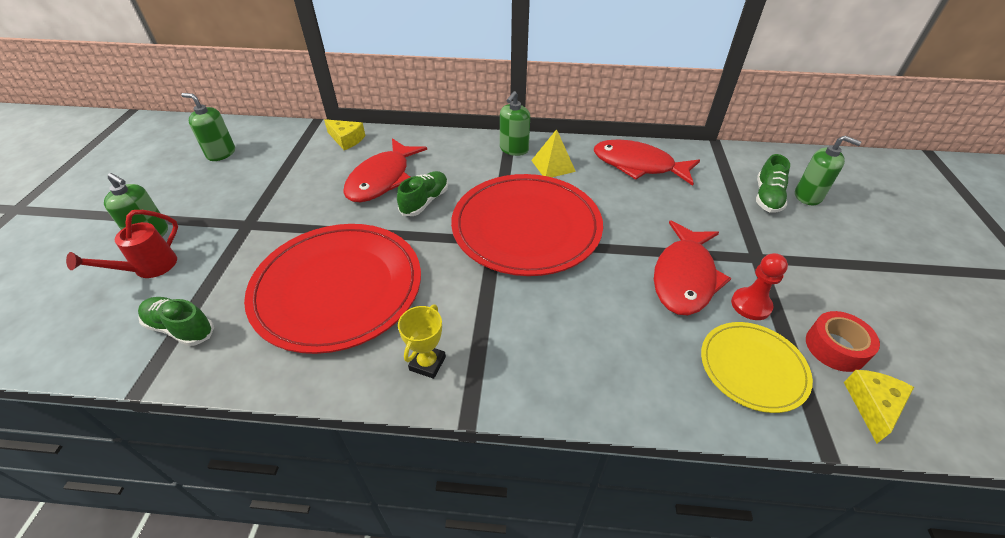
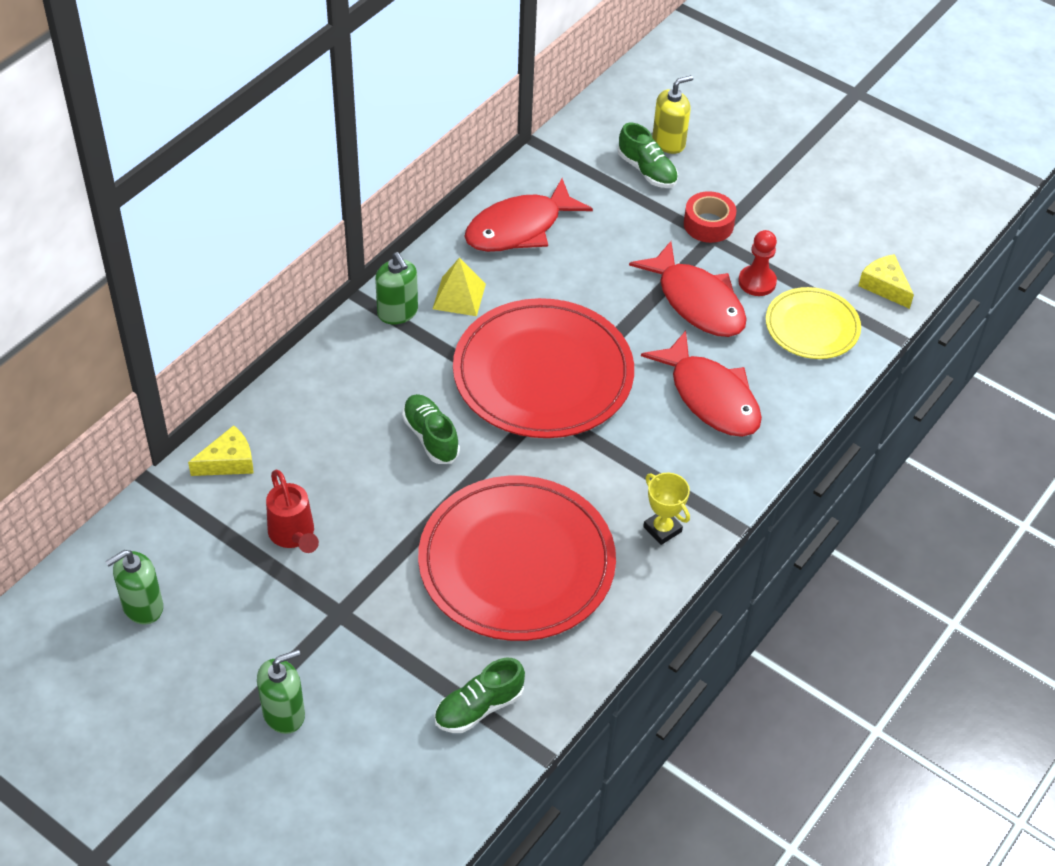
camera: 60 degrees left, 5 degrees up
(148, 268) = (352, 723): red watering can -> red watering can (293, 536)
(382, 179) = (353, 458): red fish -> red fish (710, 397)
(808, 196) = (668, 142): green soap dispenser -> yellow soap dispenser
(835, 347) = (829, 265): red tape -> red tape (708, 224)

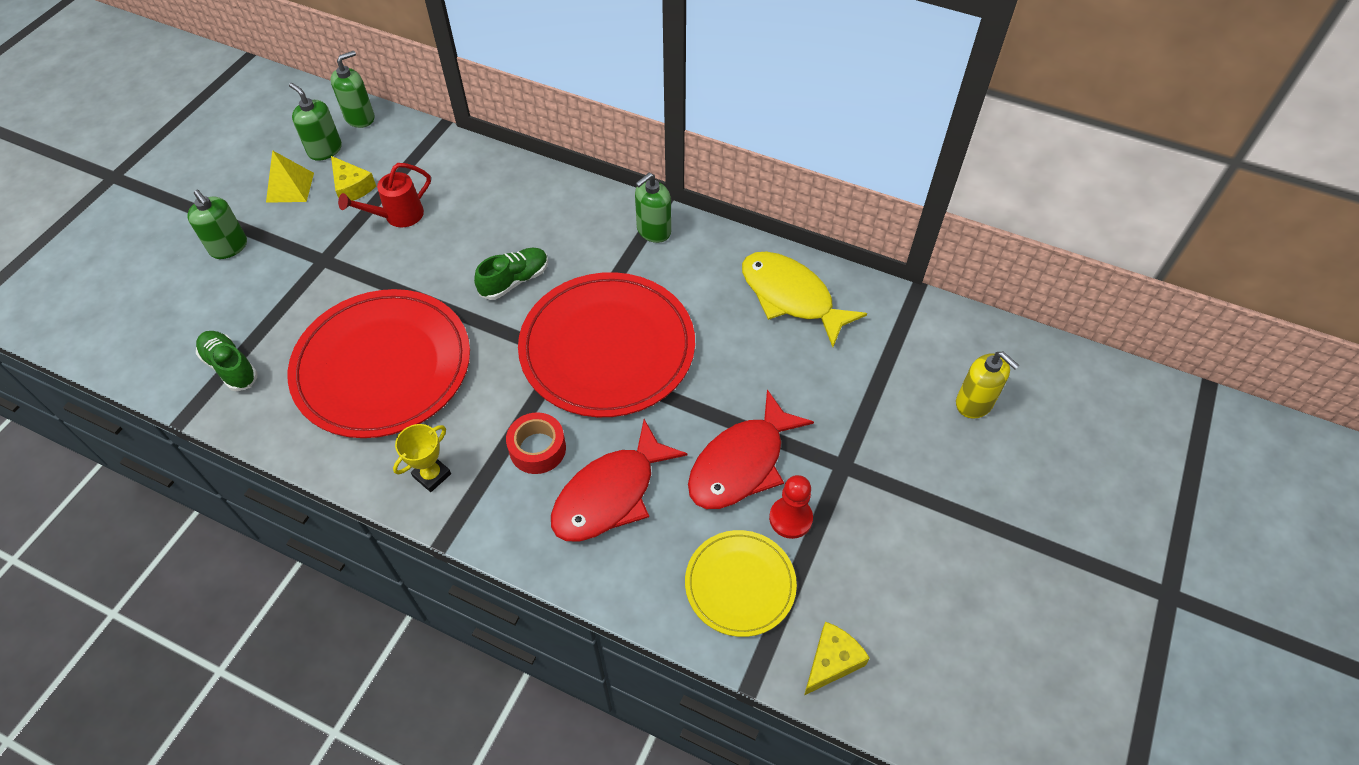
camera: 80 degrees right, 5 degrees up
(95, 566) = (360, 118): none -> green soap dispenser
(228, 462) = (466, 163): yellow cheese -> yellow cheese (352, 187)
(459, 296) = (686, 269): yellow pyramid -> yellow pyramid (290, 187)
(519, 228) = (791, 297): red fish -> yellow fish
(647, 170) = (920, 389): green shoe -> none
(708, 224) = (862, 459): red tape -> red tape (537, 449)

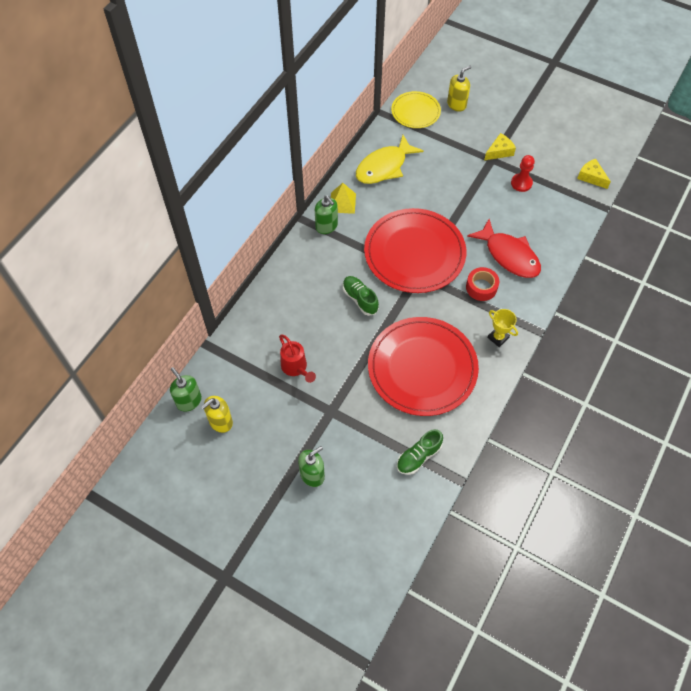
camera: 85 degrees left, 5 degrees up
(290, 187) = (257, 441): yellow pyramid -> yellow pyramid (342, 202)
(325, 150) = (220, 422): green soap dispenser -> yellow soap dispenser
(352, 187) = (263, 399): yellow cheese -> yellow cheese (499, 151)
(740, 584) = (556, 206): yellow plate -> yellow plate (415, 111)
(741, 463) = (490, 199): red fish -> none

